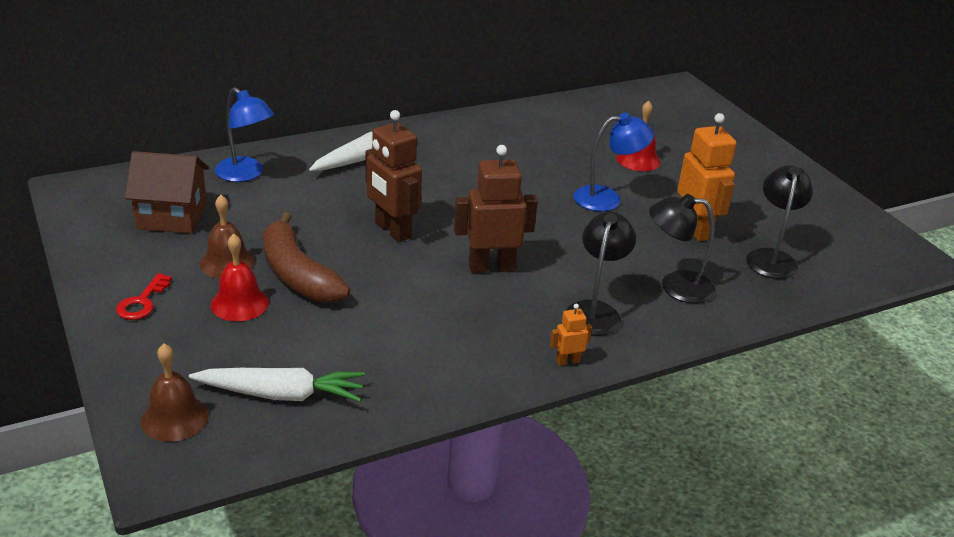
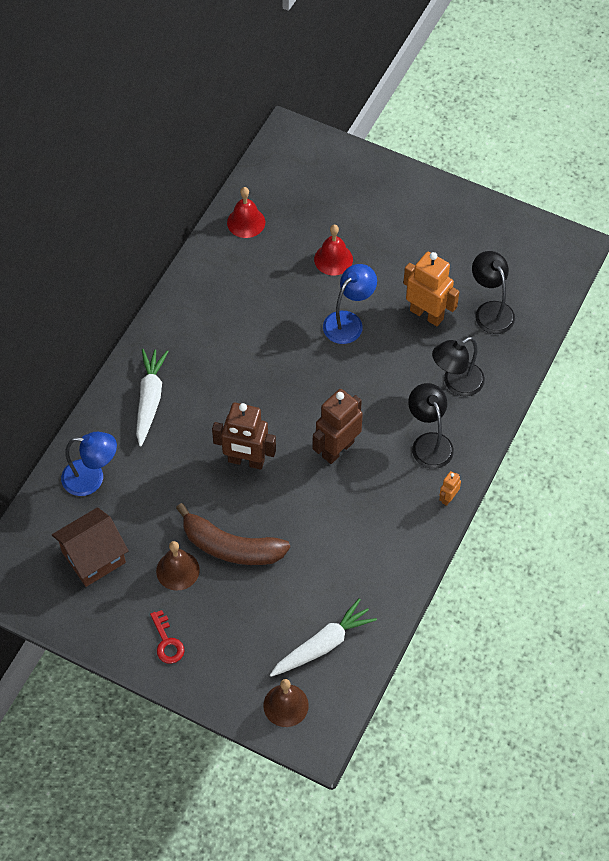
camera: 35 degrees left, 25 degrees up
(239, 303) = (224, 597): red bell -> red bell (246, 222)

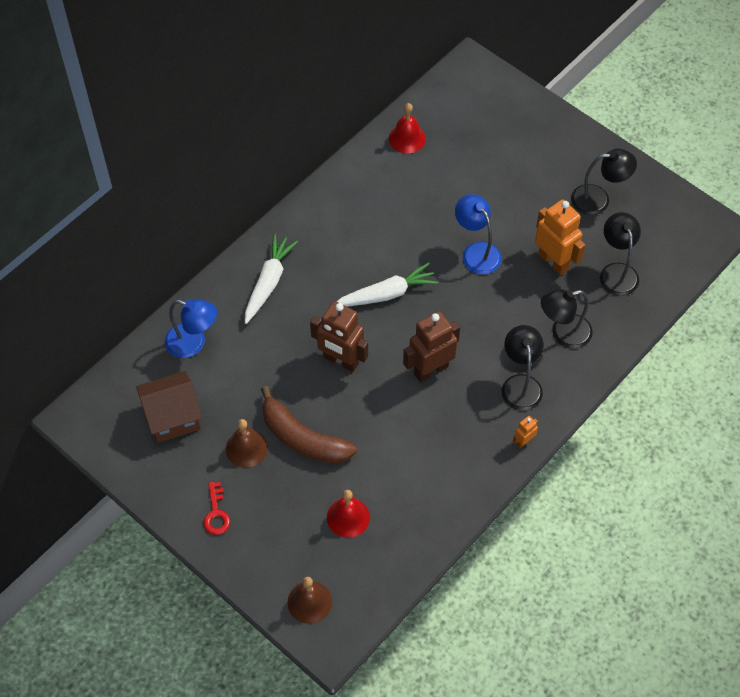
camera: 15 degrees right, 0 degrees up
(322, 645) = (361, 553): white carrot -> white carrot (386, 294)
(333, 259) = (479, 190): red bell -> red bell (348, 517)
(348, 322) = (476, 252): blue lamp -> blue lamp turned 90 degrees counterclockwise
(453, 242) = (598, 199): none -> black lamp

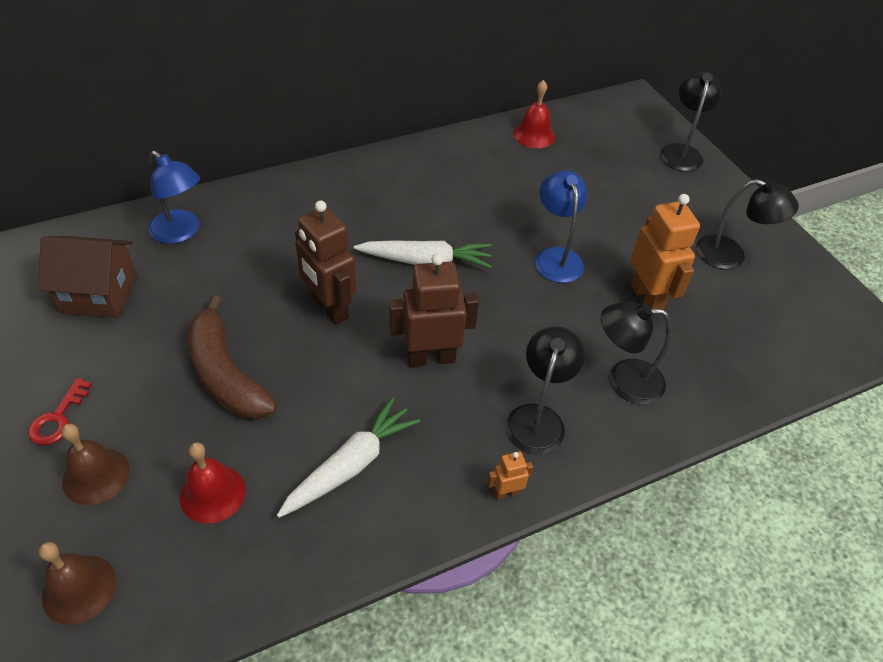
camera: 20 degrees right, 10 degrees down
(246, 448) = (152, 358): brown bell -> brown bell (96, 476)
(268, 283) = (303, 206): white carrot -> white carrot (350, 465)
(617, 272) = (725, 336): black lamp -> black lamp (681, 152)

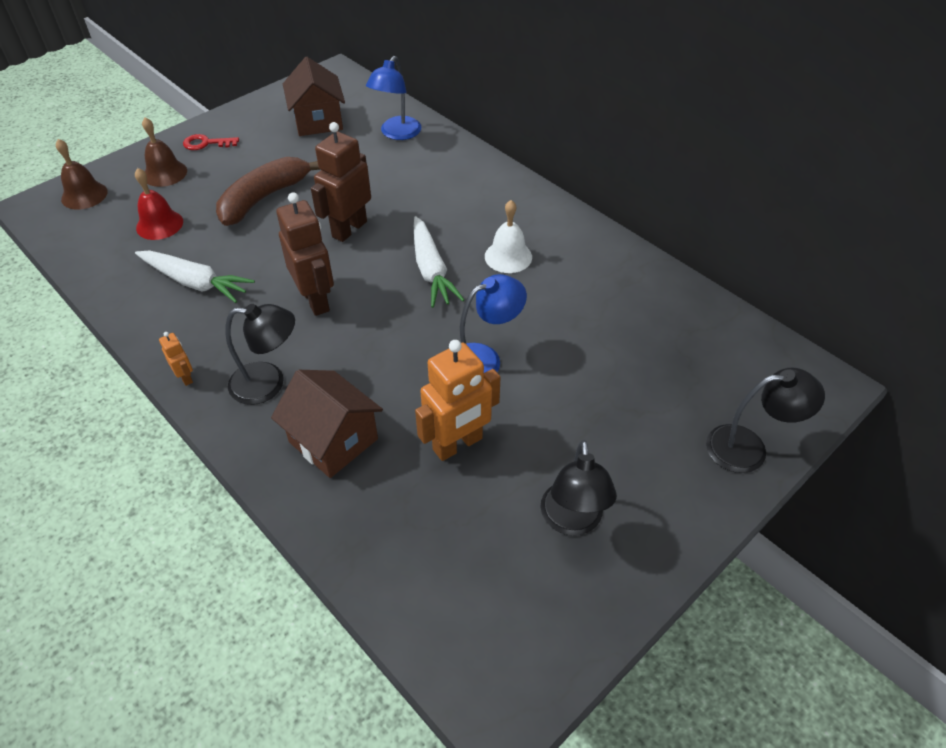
camera: 75 degrees right, 0 degrees up
(432, 206) = (508, 256): none -> white bell
(534, 135) = (676, 305): red bell -> none
(624, 380) = (333, 440): black lamp -> brown house

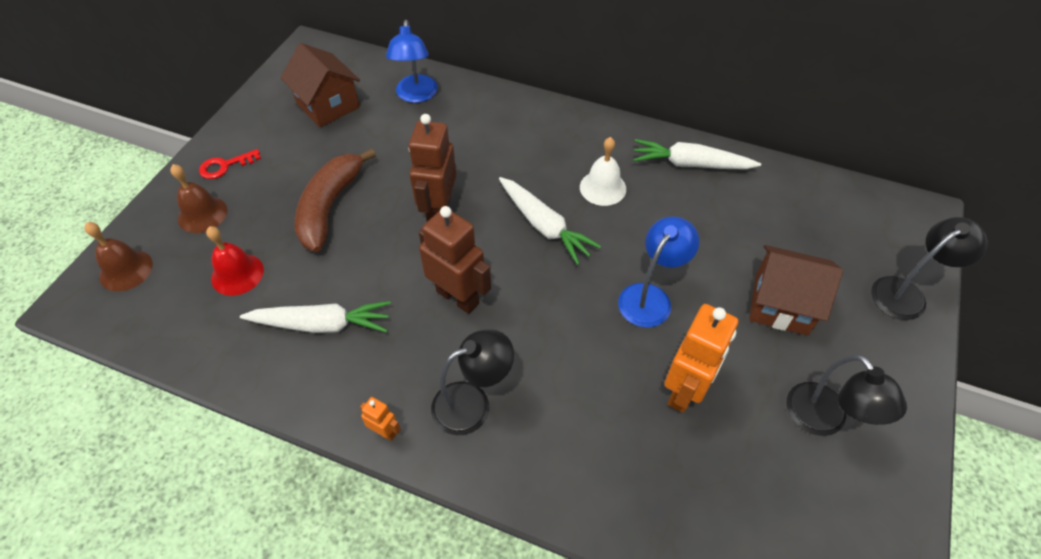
camera: 25 degrees left, 5 degrees up
(333, 440) = (574, 435): brown house -> brown house (781, 305)
(609, 263) = (691, 164): none -> white carrot

